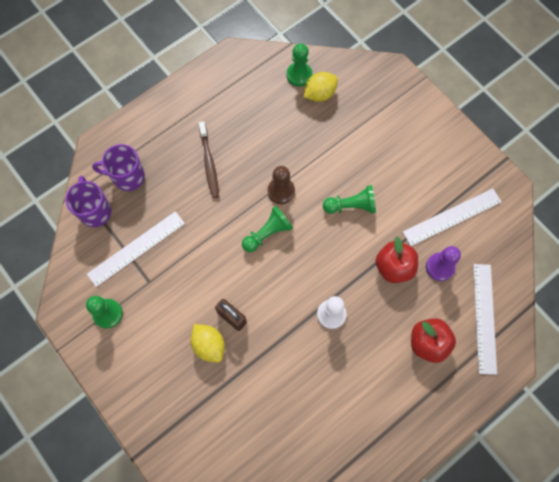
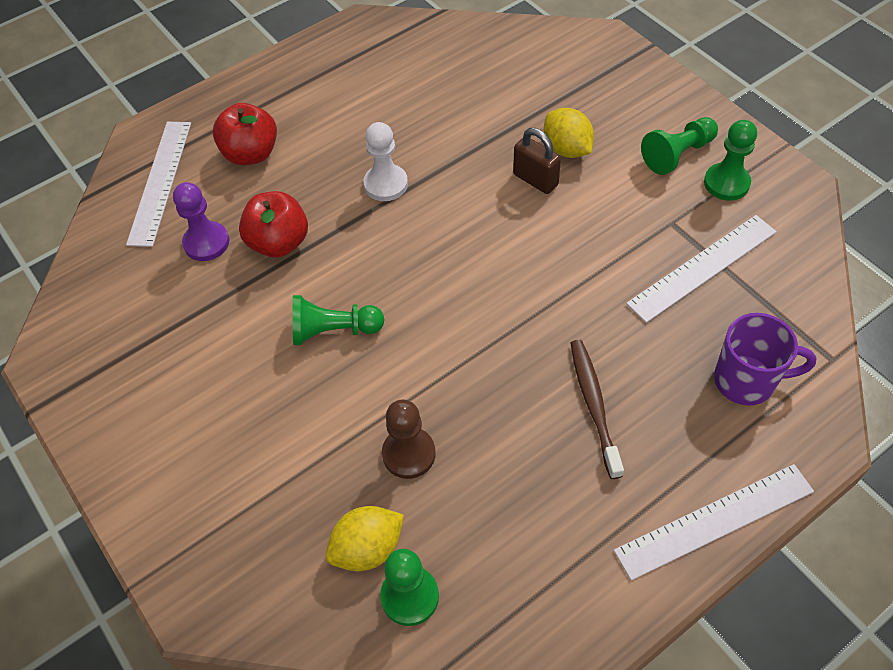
camera: 175 degrees left, 15 degrees down
(95, 211) = (790, 323): purple mug -> none
(267, 233) = (481, 289): green pawn -> green pawn (677, 154)
(281, 191) = (457, 355): brown pawn -> brown pawn (409, 454)
(452, 217) = (164, 313): white ruler -> white ruler (714, 521)

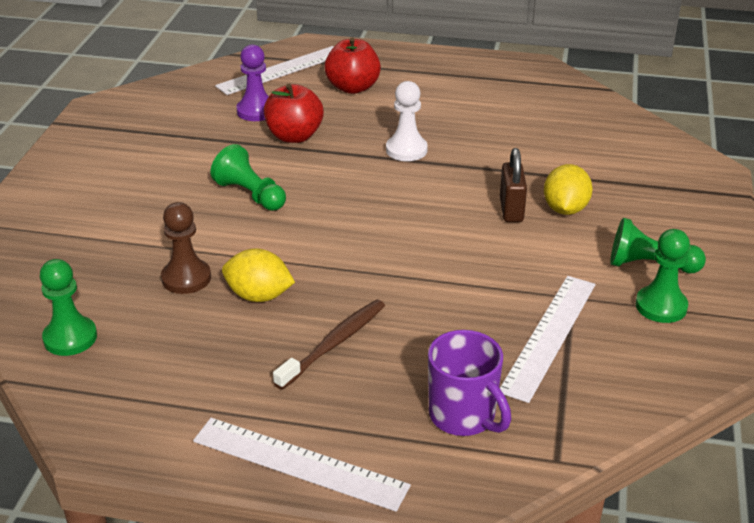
camera: 45 degrees right, 20 degrees down
(368, 548) = (90, 300): yellow lemon -> yellow lemon (259, 296)
(702, 267) = (549, 336): white ruler -> white ruler turned 75 degrees counterclockwise

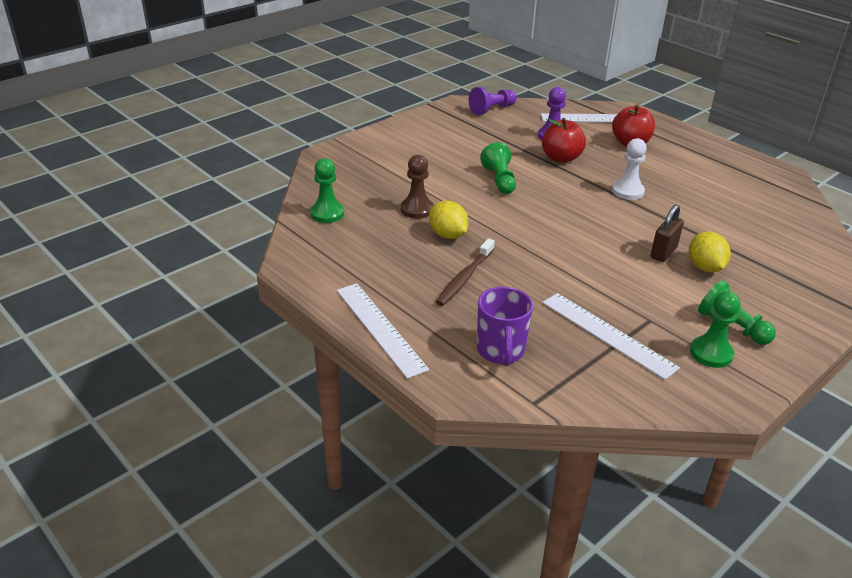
camera: 35 degrees right, 0 degrees up
(148, 101) = (492, 109): none -> purple pawn
(334, 344) = (464, 278): brown toothbrush -> brown toothbrush turned 135 degrees clockwise
(549, 336) = (607, 334): white ruler -> white ruler turned 75 degrees clockwise
(565, 209) = (705, 267): yellow lemon -> yellow lemon turned 60 degrees counterclockwise

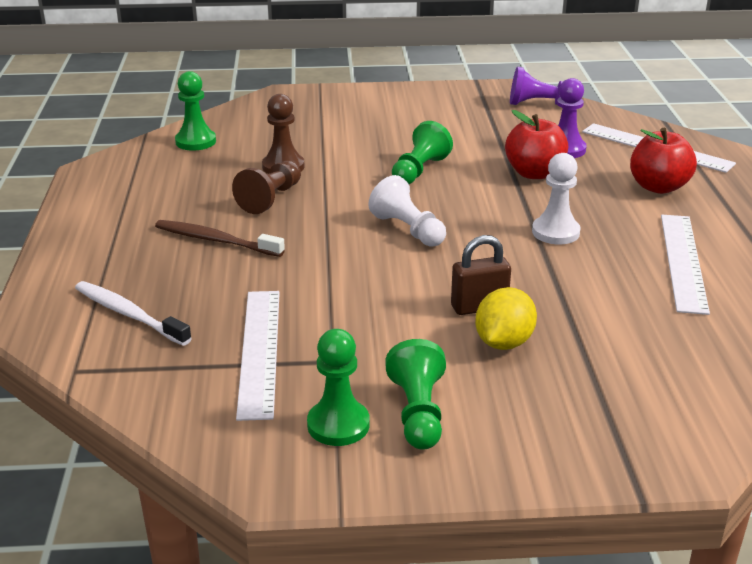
camera: 40 degrees right, 5 degrees down
(380, 328) = (66, 248): white ruler -> white ruler (683, 261)
(447, 235) = (270, 199): yellow lemon -> brown pawn
(464, 278) = (215, 240): brown toothbrush -> brown toothbrush turned 45 degrees clockwise
(500, 351) = (129, 314): purple mug -> white toothbrush
(556, 222) = (408, 230): none -> white pawn

